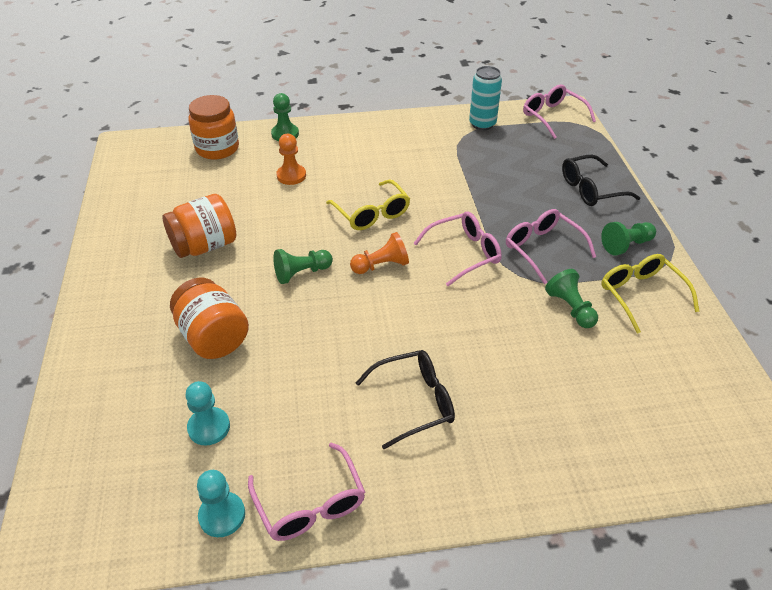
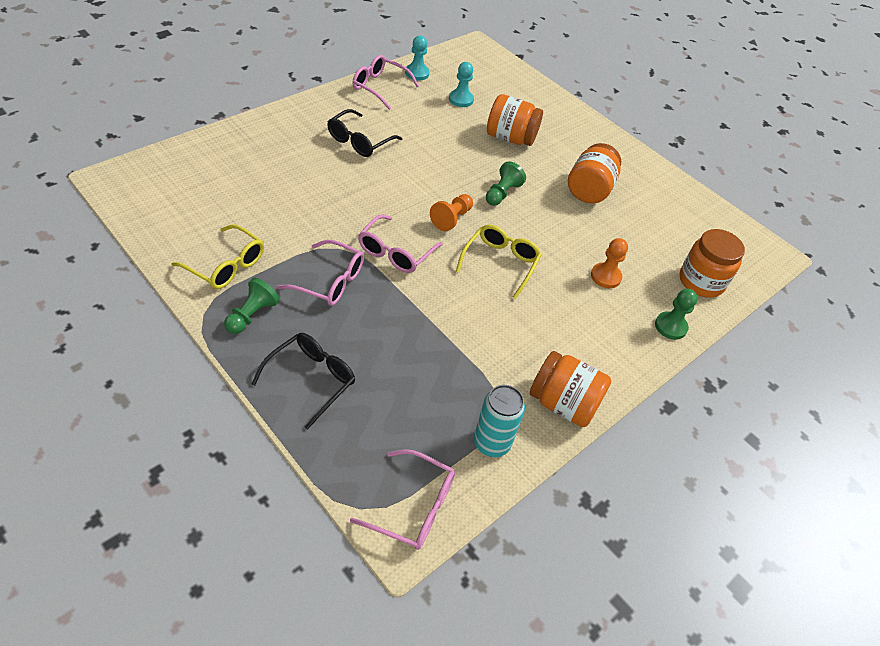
camera: 140 degrees right, 5 degrees up
(372, 214) = (500, 263): yellow glasses -> yellow glasses turned 90 degrees clockwise
(415, 125) = (563, 404): none -> orange jar
(570, 308) = (283, 233): green pawn -> none

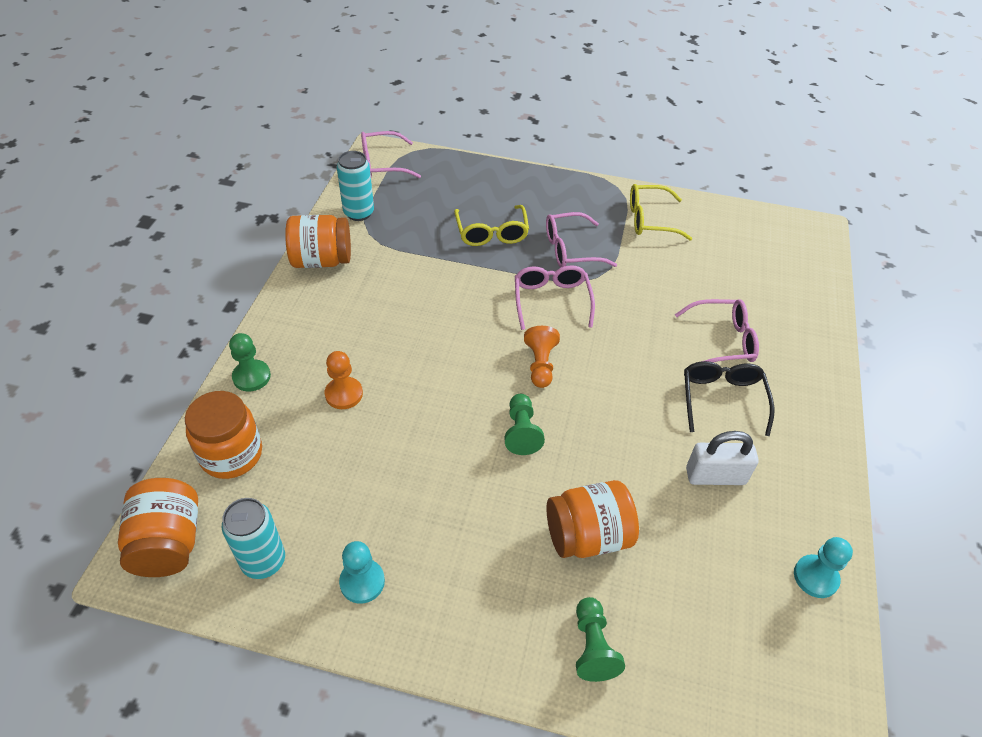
camera: 150 degrees right, 0 degrees up
(252, 315) = (589, 201): green pawn -> green pawn (592, 646)
(311, 379) = (507, 189): black glasses -> none
(379, 87) = (814, 505): pink glasses -> pink glasses (723, 341)
(413, 120) = (715, 476): none -> white padlock
(461, 99) = (711, 566): turquoise pawn -> turquoise pawn (362, 582)
(500, 263) = (456, 346): yellow glasses -> yellow glasses (491, 233)
(589, 190) = (429, 512): orange jar -> orange jar (169, 543)
(696, 218) = (263, 561): none -> turquoise can

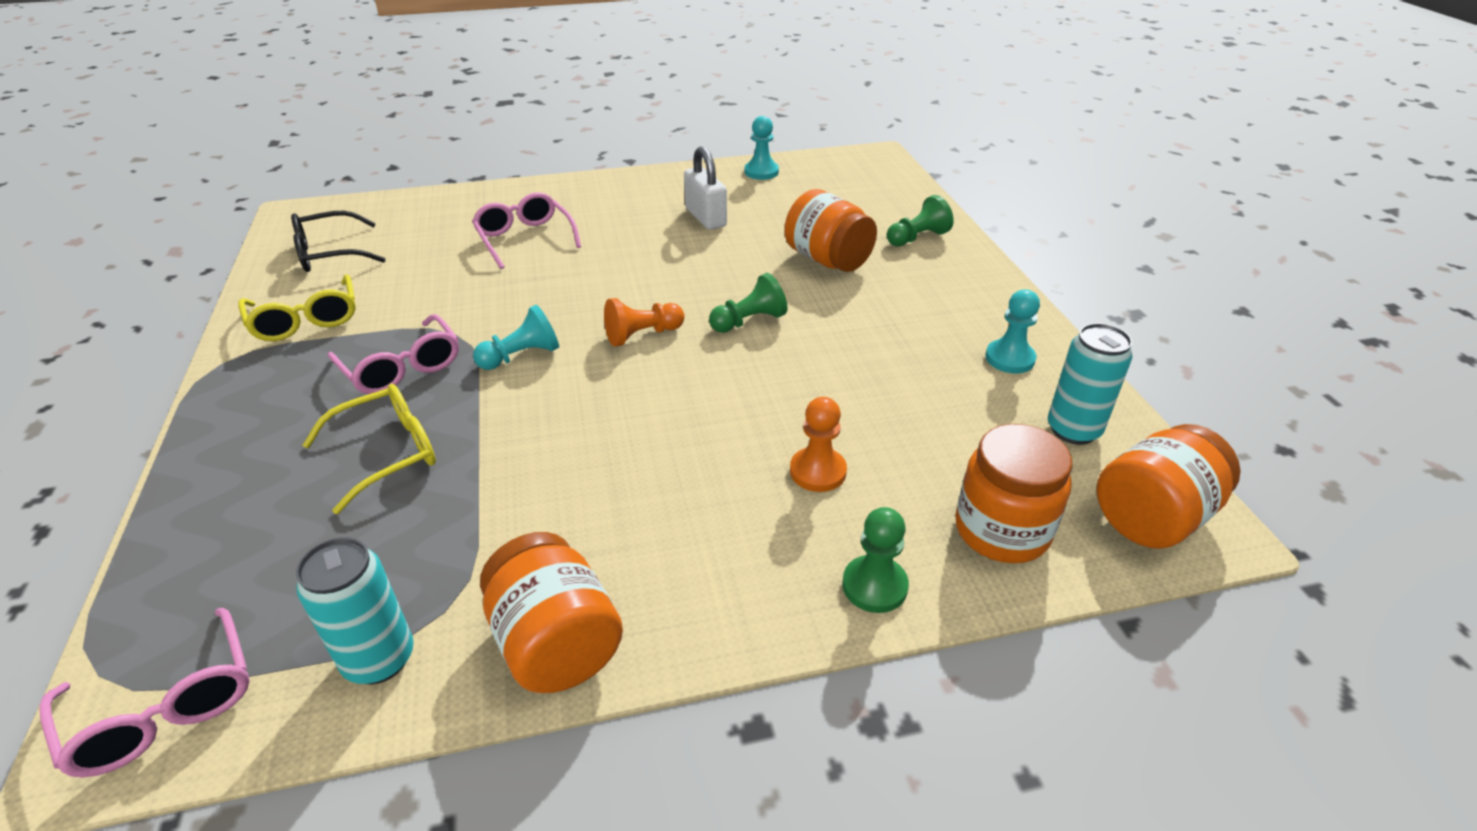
camera: 115 degrees left, 10 degrees down
(551, 300) = (521, 356): pink glasses -> turquoise pawn
(722, 399) = (609, 227): black glasses -> black glasses (329, 254)

